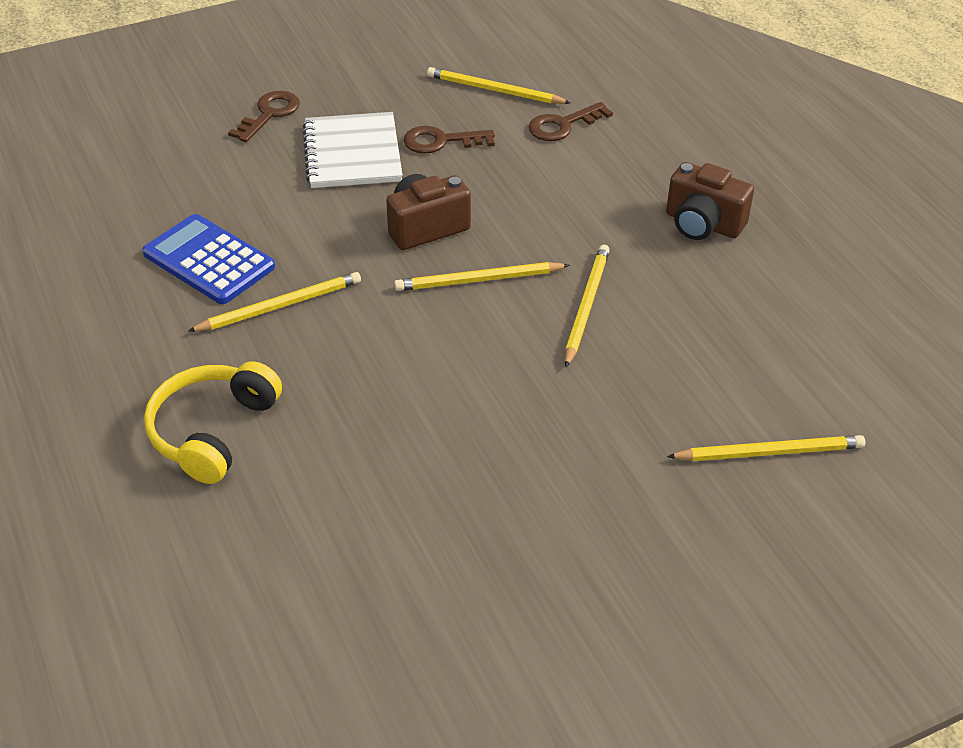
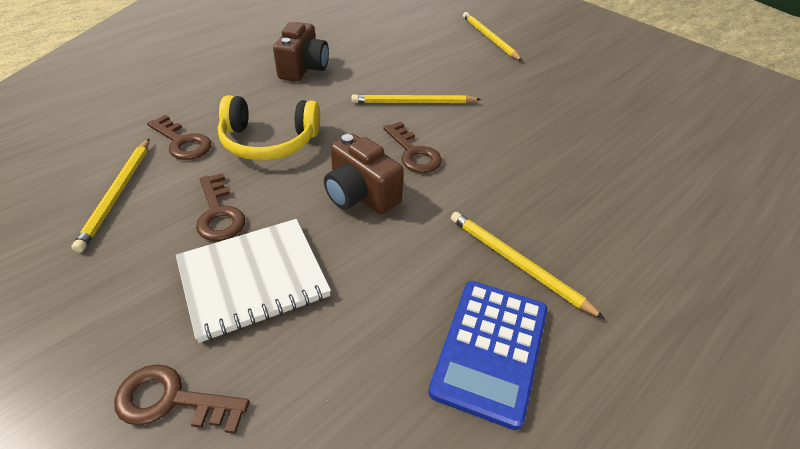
camera: 110 degrees left, 0 degrees up
(213, 431) = (681, 259): yellow headphones -> yellow headphones (269, 141)
(478, 280) = (413, 153): yellow pencil -> brown key

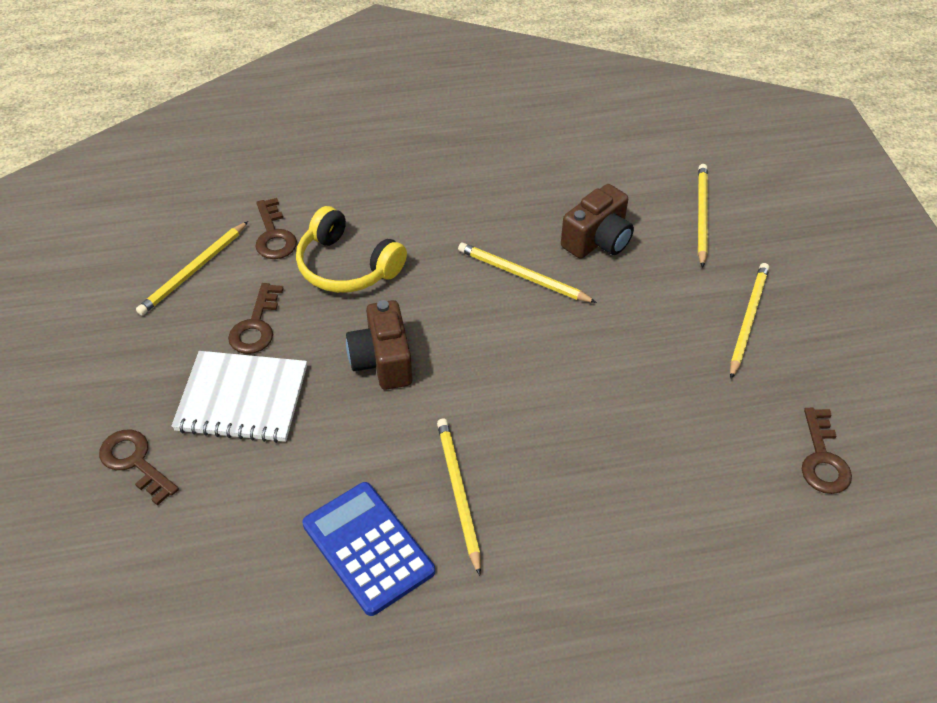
camera: 35 degrees right, 5 degrees up
(303, 68) = (446, 184): brown camera -> brown camera (597, 240)
(413, 153) = (468, 338): brown key -> brown key (822, 459)
(490, 350) = (368, 548): blue calculator -> blue calculator turned 90 degrees clockwise
(576, 79) = (748, 320): none -> yellow pencil

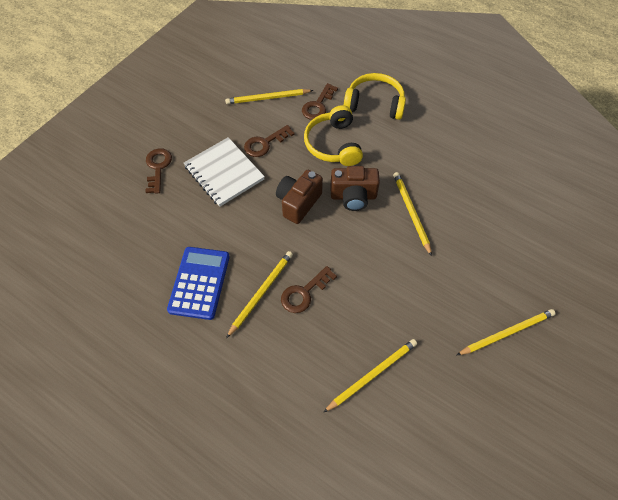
camera: 45 degrees right, 10 degrees up
(343, 188) = (374, 104): none -> yellow headphones
(597, 240) = (472, 224): brown camera -> brown camera (353, 196)
(701, 215) = (550, 255): yellow pencil -> yellow pencil (372, 374)
(822, 459) = (457, 441): brown key -> brown key (304, 293)

